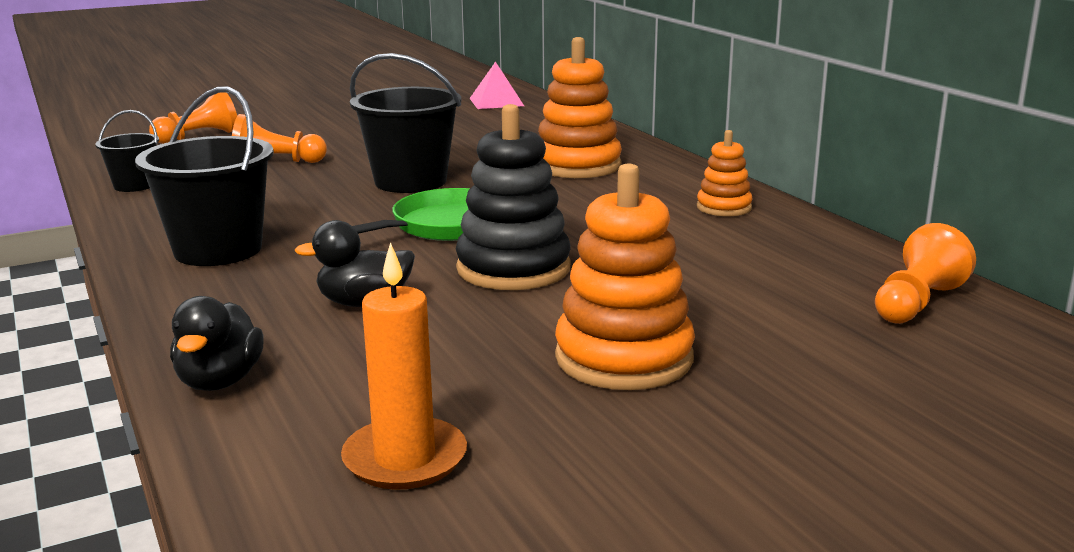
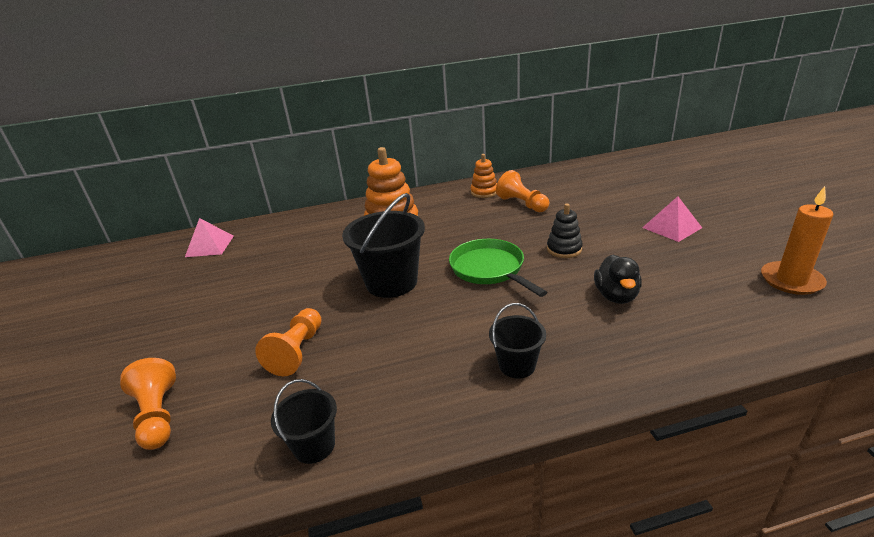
camera: 75 degrees left, 10 degrees up
(218, 250) = (517, 365): black bucket -> black bucket, size x0.55
(220, 381) = (736, 342): black duck -> none
(513, 268) = (564, 249): black stacking toy -> black stacking toy, size x0.55
(624, 358) = (672, 227): orange stacking toy -> pink pyramid
(916, 303) = (605, 170): orange pawn -> orange pawn (522, 204)

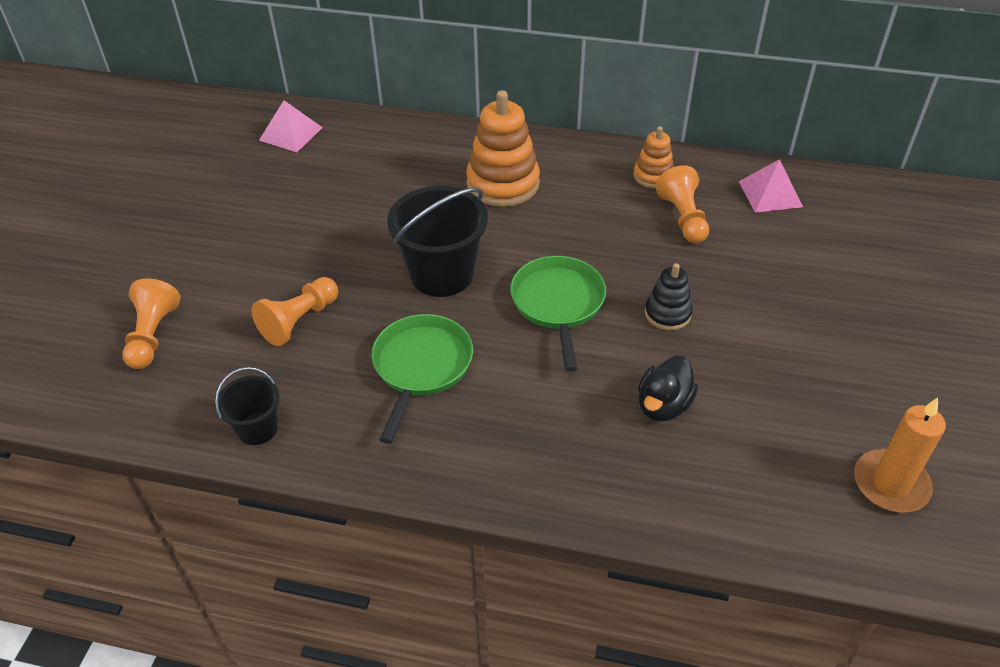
camera: 25 degrees right, 15 degrees up
(425, 342) = (421, 367): none -> green pan
(517, 365) = (486, 437): black bucket -> none
(672, 227) = (834, 341): pink pyramid -> pink pyramid (770, 194)

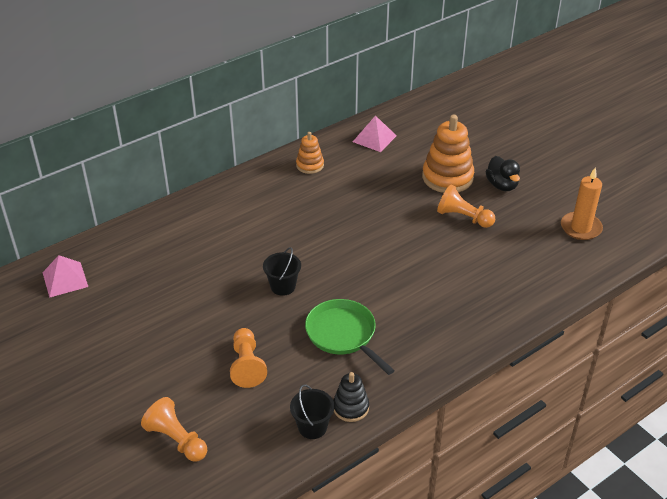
camera: 50 degrees left, 5 degrees down
(442, 274) = (283, 286): black bucket -> black bucket, size x0.55
(503, 184) = (241, 220): orange stacking toy -> orange stacking toy (447, 177)
(558, 304) = (359, 257): green pan -> none
(663, 405) = (466, 265): black duck -> black duck (502, 185)
(667, 314) = (411, 225): black stacking toy -> black stacking toy (350, 407)
(683, 218) = (353, 176): orange pawn -> orange pawn (463, 217)

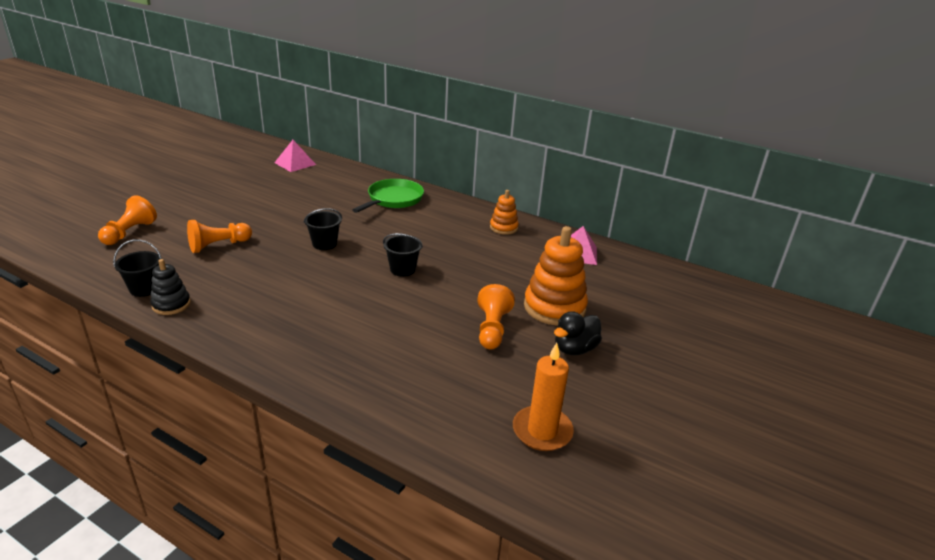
camera: 65 degrees right, 10 degrees down
(343, 334) = (270, 284): green pan -> green pan (393, 199)
(355, 245) = (402, 269): none -> black bucket

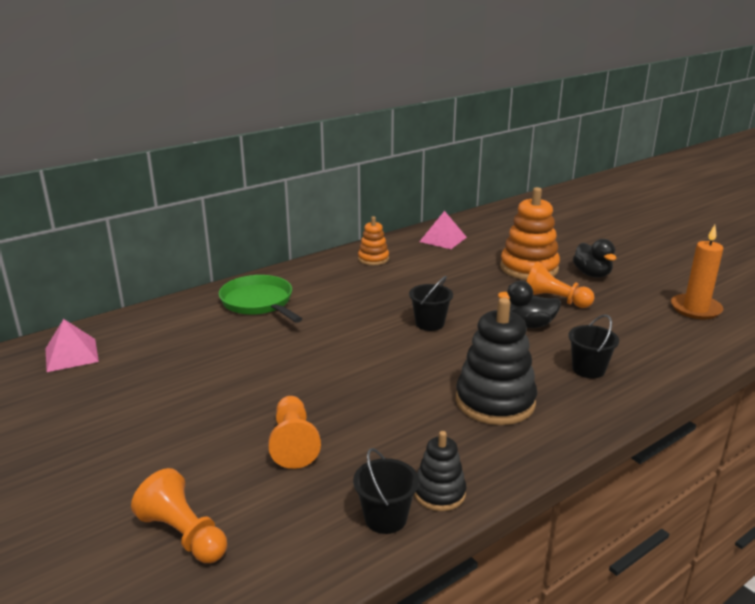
camera: 65 degrees left, 5 degrees down
(291, 314) = (495, 401): none -> black stacking toy
(324, 244) = (343, 361): black bucket -> black bucket (588, 369)
(430, 318) = (529, 325): none -> black duck

